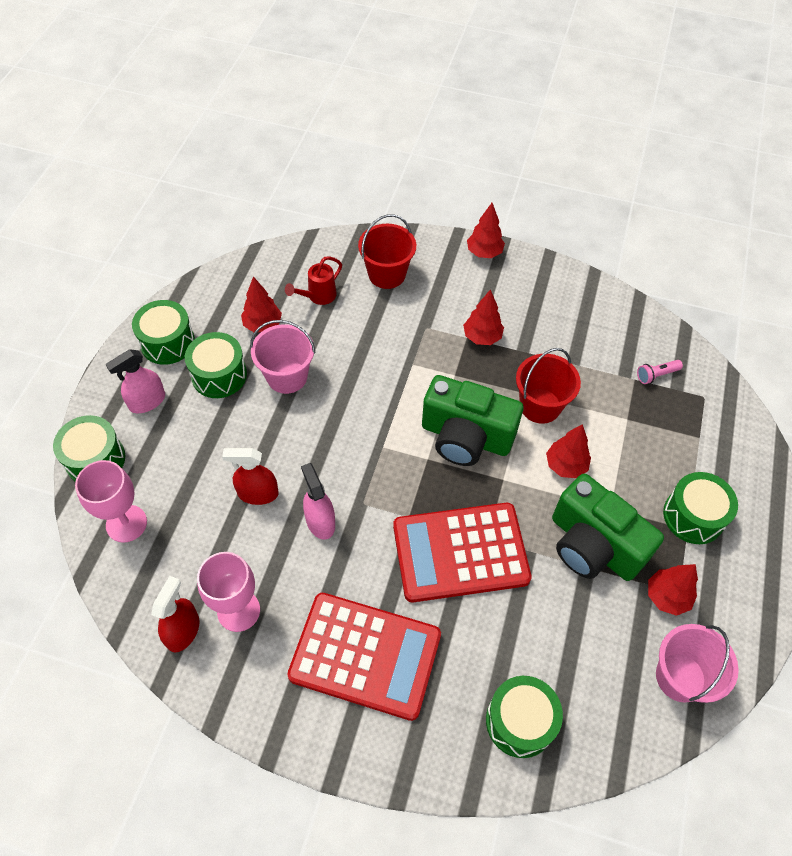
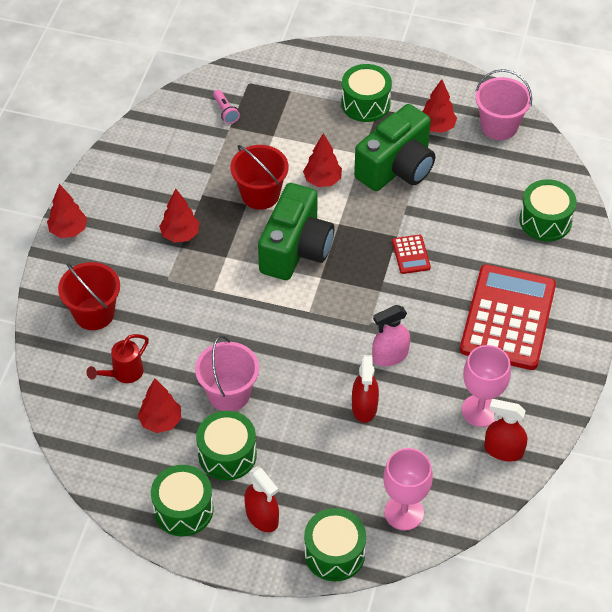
camera: 90 degrees left, 5 degrees down
(147, 401) = (262, 517): pink spray bottle -> red spray bottle
(318, 297) = (123, 374): red watering can -> red watering can turned 90 degrees clockwise
(460, 552) = (411, 255): red calculator -> red calculator, size x0.41

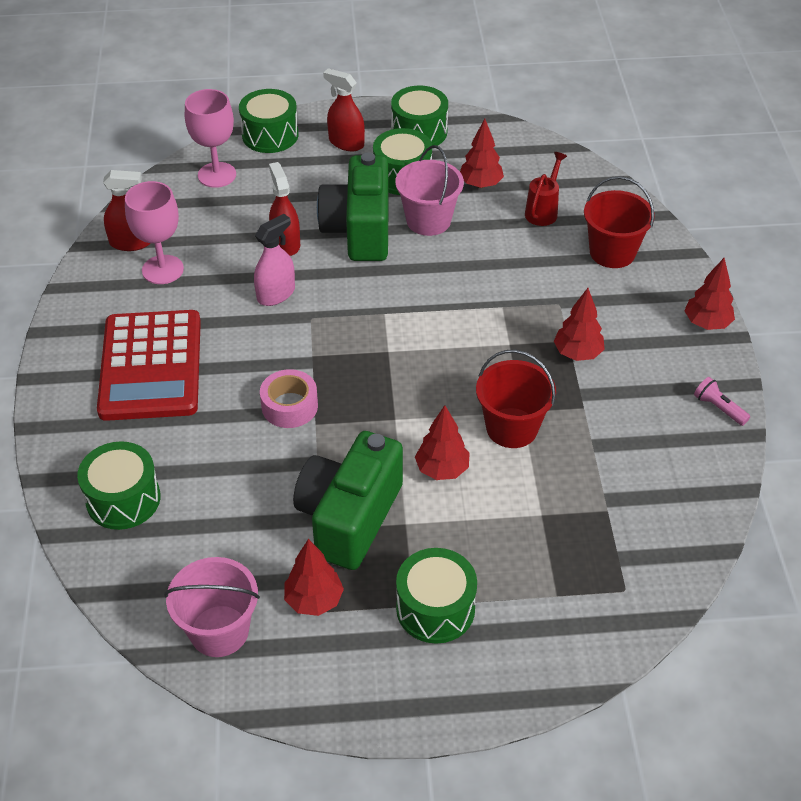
camera: 160 degrees right, 5 degrees down
(225, 111) = (628, 532): pink flashlight -> pink flashlight (719, 408)
(296, 249) = (432, 374): green camera -> green camera (359, 230)
(411, 255) = (289, 406): red calculator -> pink tape

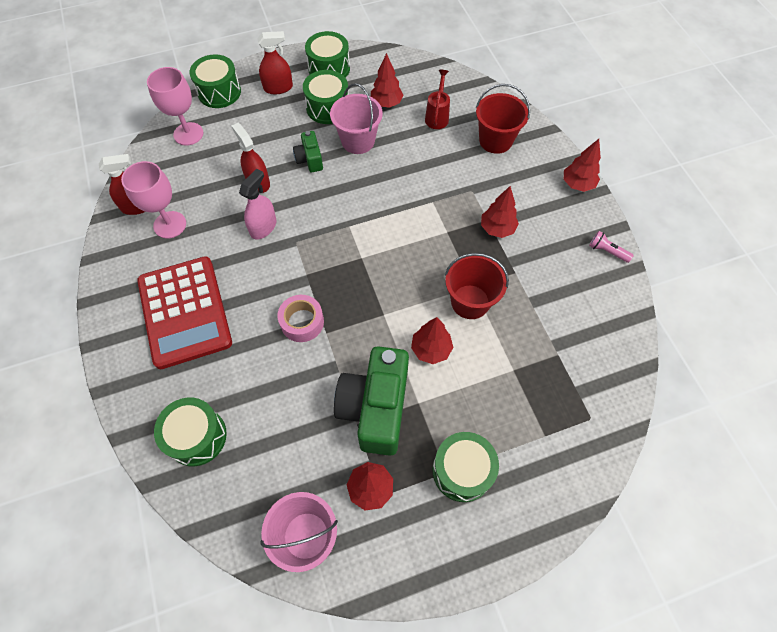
camera: 15 degrees left, 15 degrees up
(346, 143) = (278, 88): red spray bottle -> red spray bottle turned 150 degrees clockwise
(359, 230) = (309, 159): green camera -> green camera, size x0.48

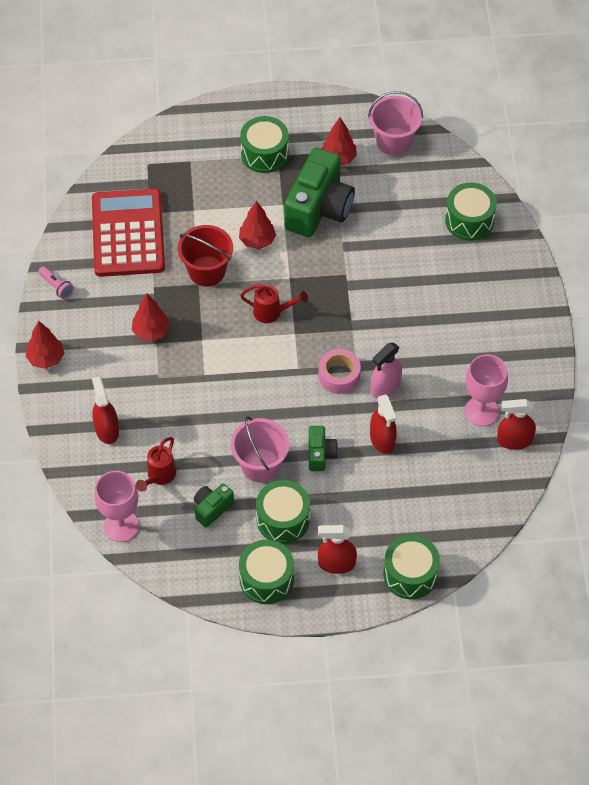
camera: 165 degrees left, 5 degrees down
(184, 312) = (472, 321): red calculator -> red calculator (128, 234)
(188, 134) = (453, 520): pink goblet -> pink goblet (121, 526)
(302, 322) = (365, 288): pink tape -> pink tape (339, 376)
(386, 103) = (212, 508): red tree -> green camera
(389, 274) = (272, 312): none -> red watering can
(495, 140) = (107, 429): red bucket -> red spray bottle

